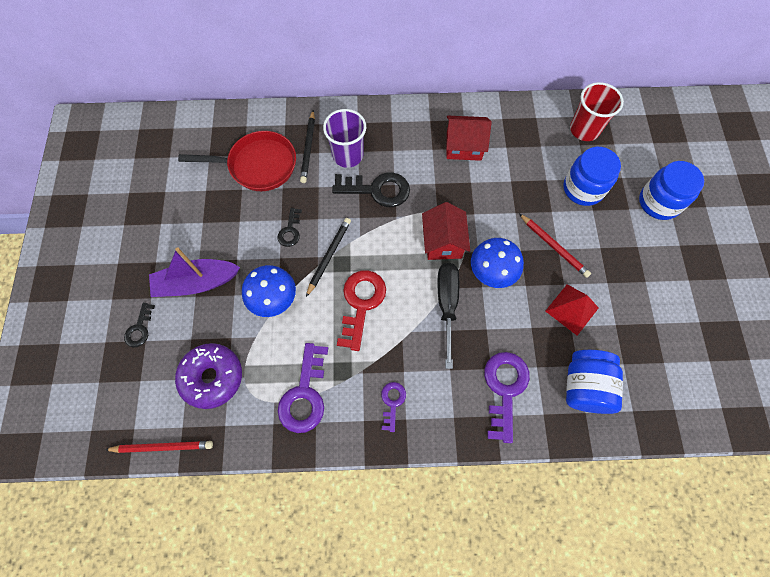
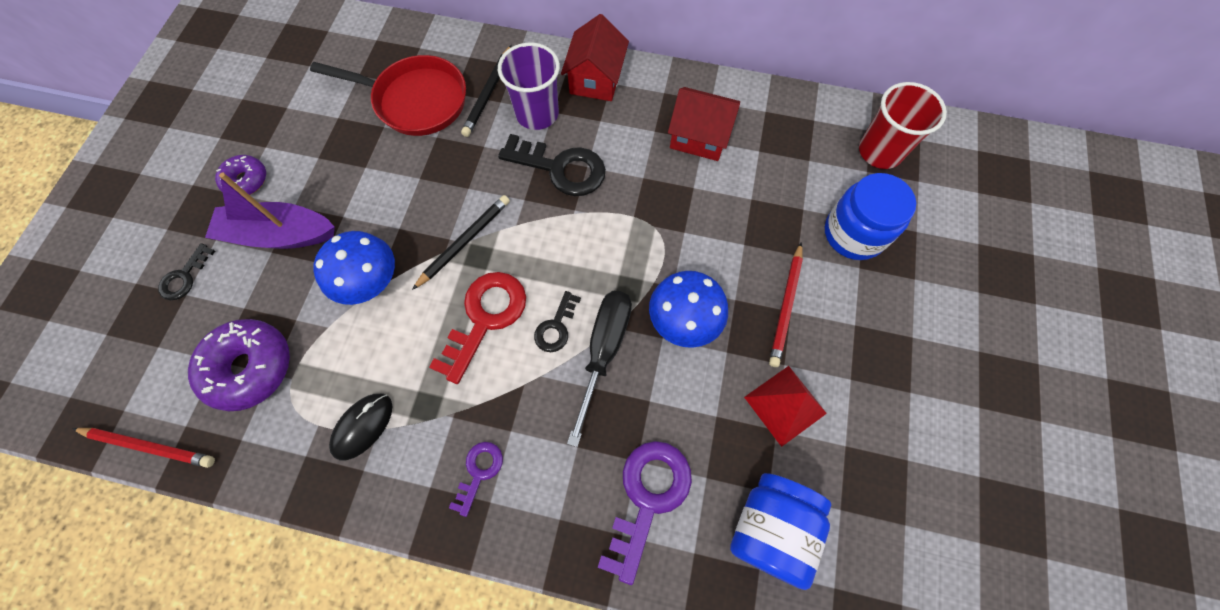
camera: 15 degrees right, 0 degrees up
(156, 251) = (246, 180): none -> purple donut
(290, 231) = (426, 195): black key -> black key (556, 327)
(305, 394) = (363, 426): purple key -> black mouse
(443, 242) = (627, 261): red house -> red house (596, 79)
(554, 247) = (785, 306): red pencil -> red pencil turned 45 degrees clockwise
(659, 202) = (963, 280): blue jar -> none

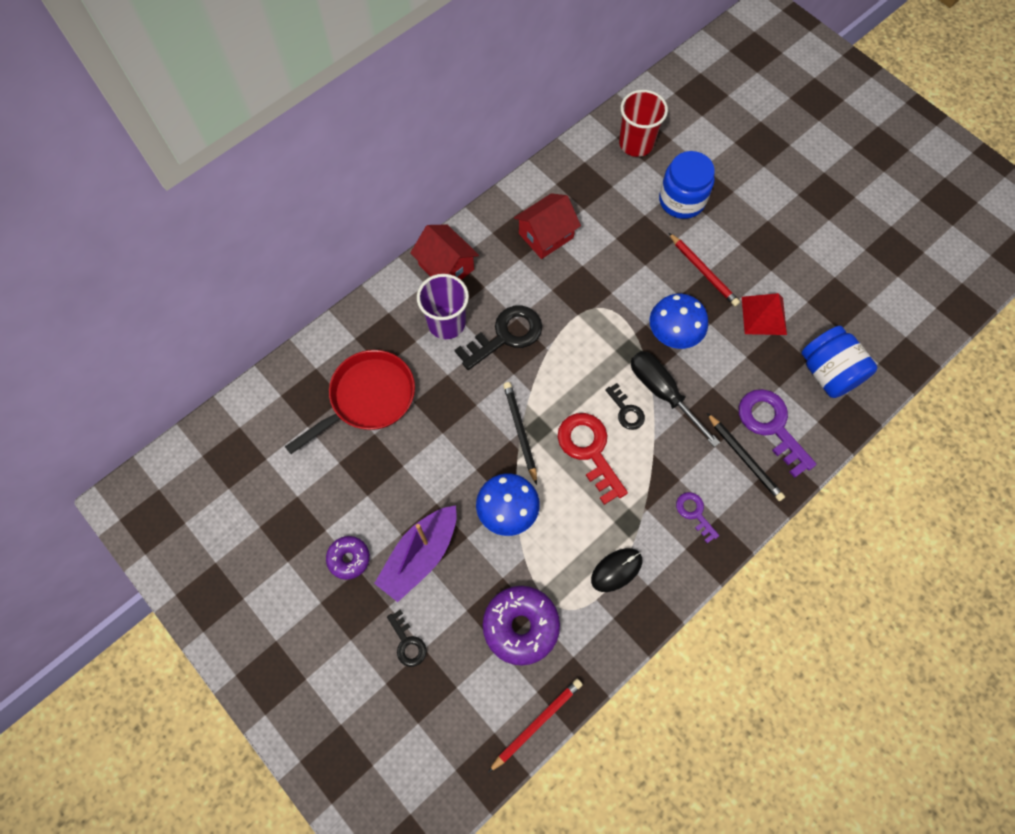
camera: 55 degrees left, 0 degrees up
(363, 426) = (616, 570): black mouse -> black mouse turned 75 degrees clockwise
(488, 93) = (402, 344): black pencil -> black pencil (744, 458)

